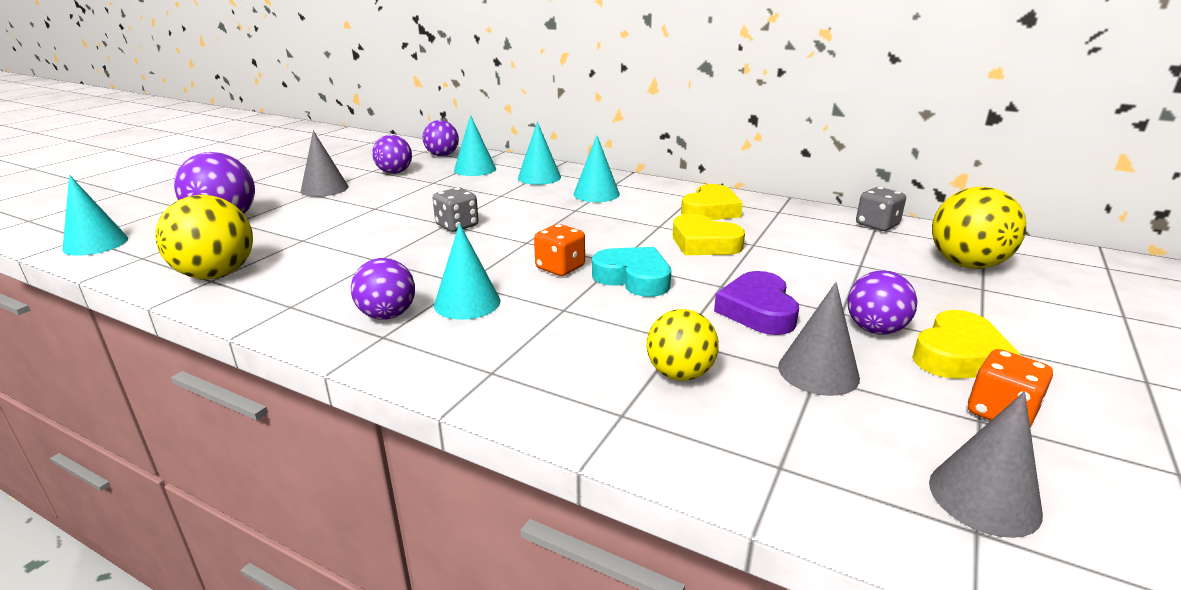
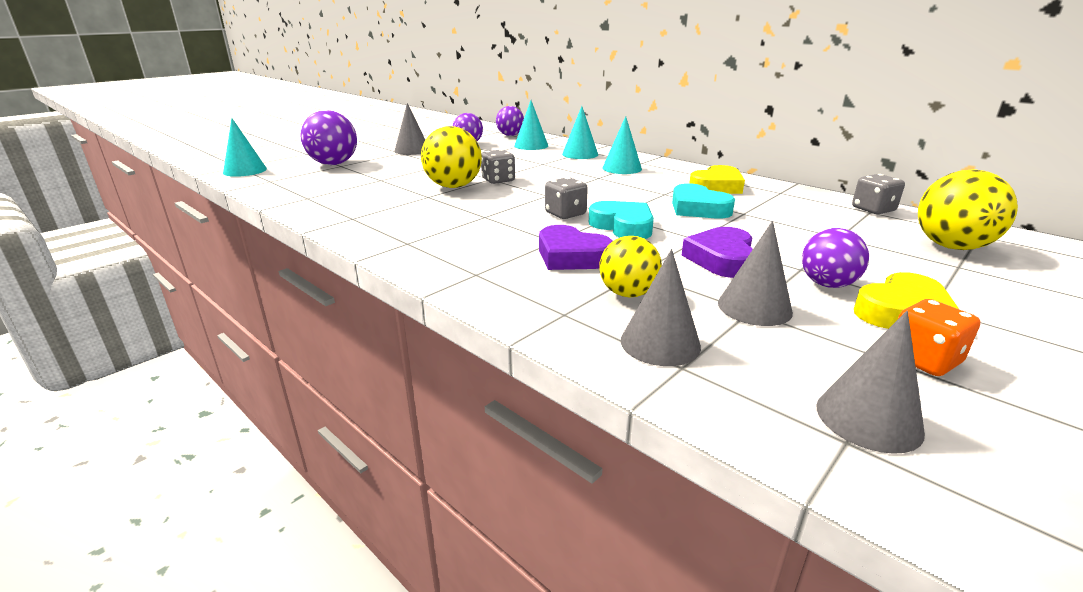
camera: 15 degrees right, 0 degrees up
(216, 275) = (312, 195): yellow ball -> yellow ball (453, 186)
(387, 315) = (417, 230): purple ball -> none
(467, 302) = (480, 229): turquoise cone -> none
(560, 268) = (565, 214): orange dice -> grey dice
(594, 329) = (571, 256): none -> purple heart
(704, 243) = (698, 208): yellow heart -> turquoise heart
(743, 438) = (660, 343): none -> grey cone

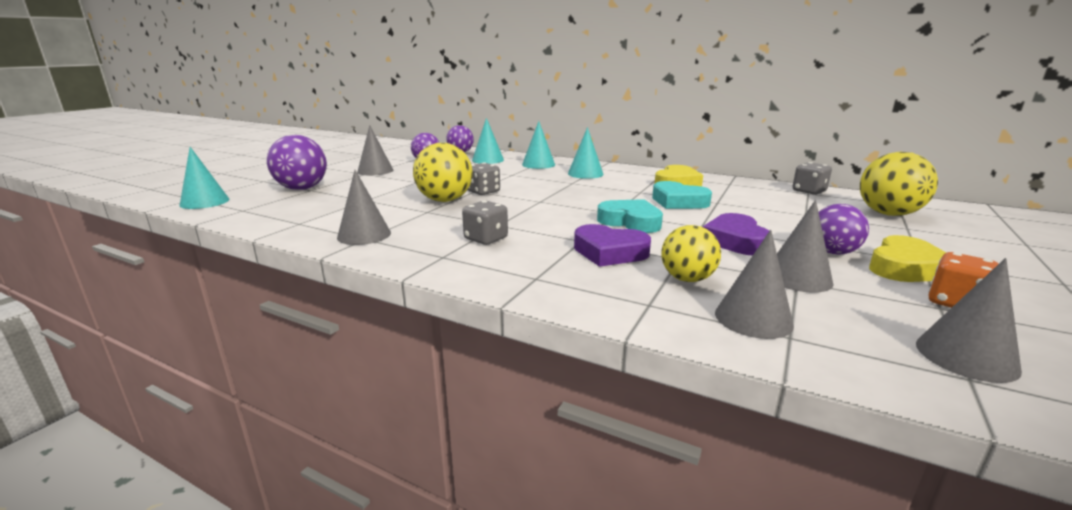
camera: 15 degrees left, 5 degrees down
(354, 214) = (364, 235): none -> grey cone
(565, 214) = (571, 216): grey dice -> grey dice (486, 239)

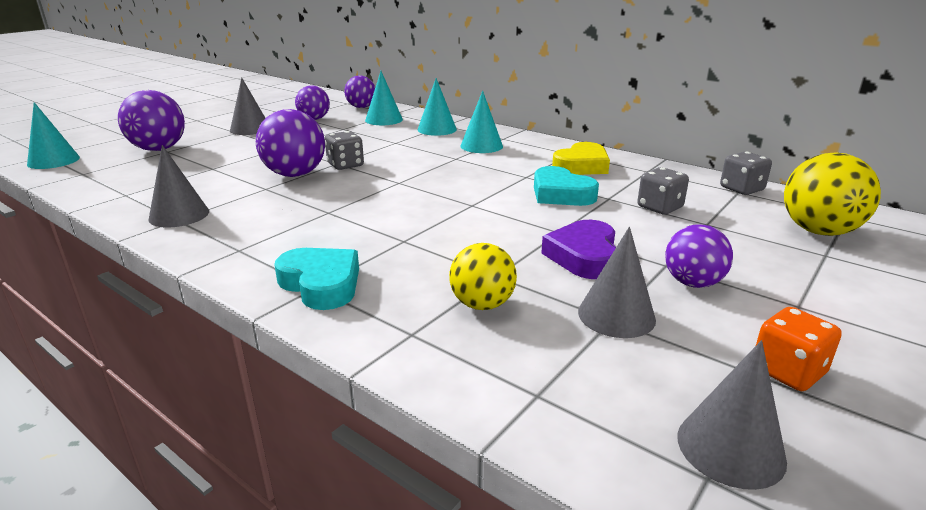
camera: 10 degrees right, 5 degrees up
(445, 200) = (295, 174): yellow ball -> purple ball
(486, 239) = (301, 230): grey dice -> grey dice (659, 207)
(609, 252) = (422, 259): purple heart -> none
(630, 222) = (480, 219): turquoise heart -> turquoise heart (321, 284)
(753, 318) = (515, 366): grey cone -> none
(906, 267) = (768, 314): yellow heart -> none

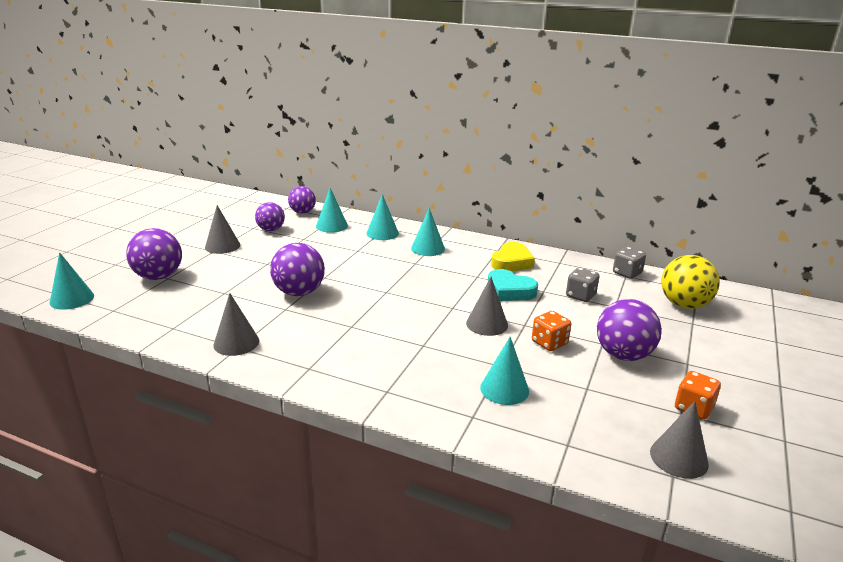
camera: 15 degrees left, 0 degrees up
(321, 284) = (390, 388): turquoise heart -> none
(345, 165) = (333, 278): grey dice -> none
(482, 304) = (504, 389): yellow ball -> turquoise cone
(583, 256) = (549, 343): purple heart -> orange dice
(616, 315) = (588, 385): grey cone -> grey cone (487, 324)
(692, 283) = (623, 355): purple ball -> purple ball, size x1.52

